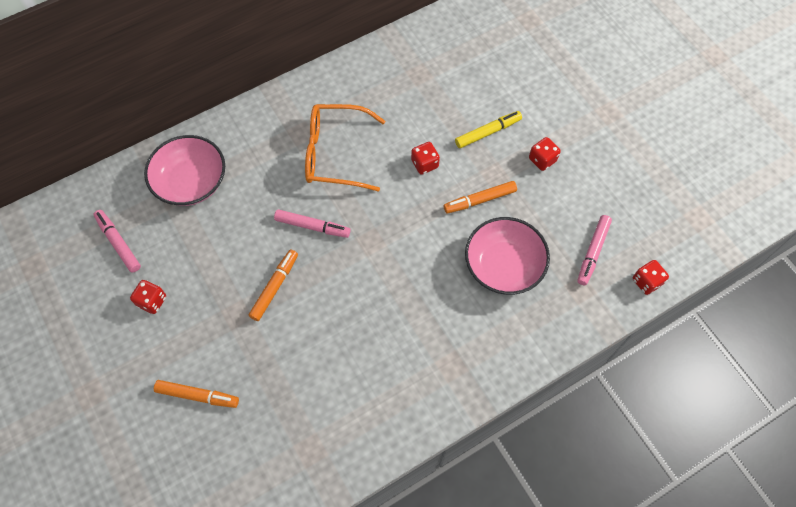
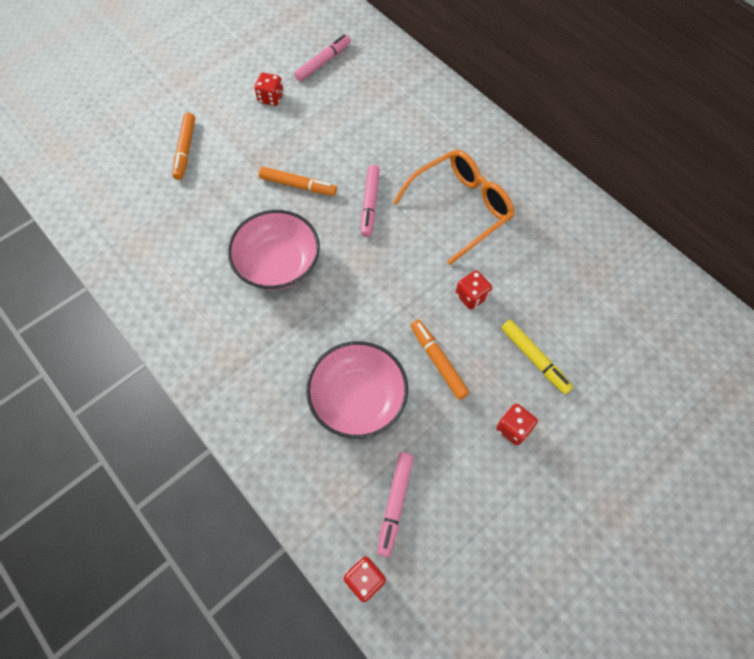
camera: 80 degrees right, 0 degrees up
(191, 182) = (397, 98): pink bowl -> pink bowl (278, 263)
(334, 154) = (460, 208): orange glasses -> orange glasses turned 60 degrees clockwise
(592, 252) = (395, 504): pink marker -> pink marker turned 90 degrees counterclockwise

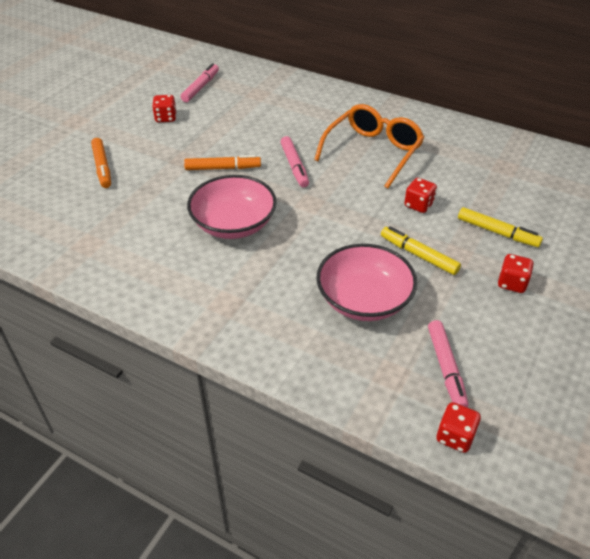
camera: 20 degrees left, 20 degrees down
(438, 361) = (418, 255): orange marker -> yellow marker

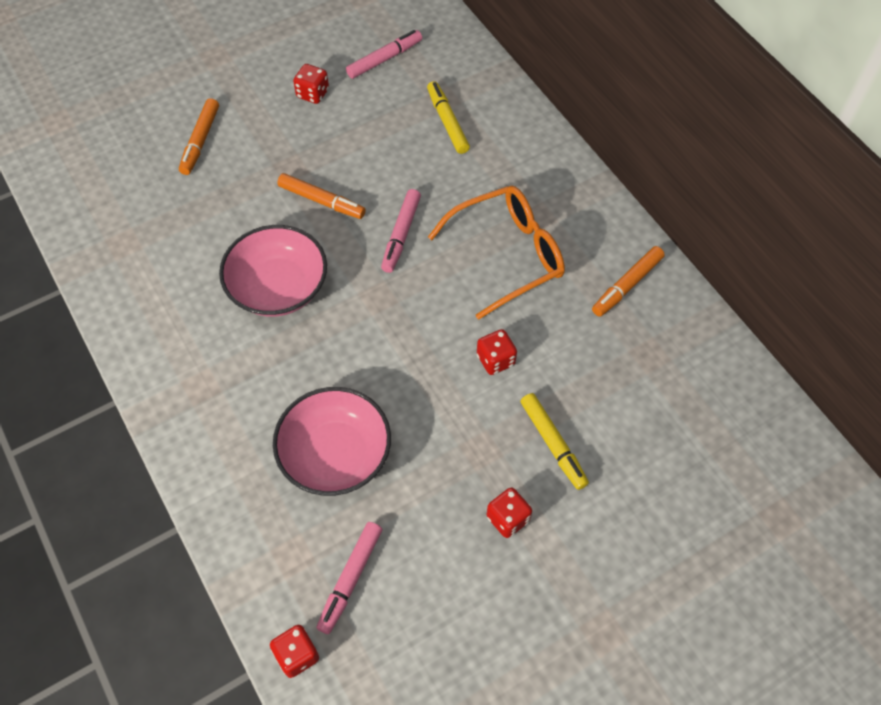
camera: 30 degrees right, 15 degrees up
(418, 255) = (438, 428): yellow marker -> yellow marker (447, 122)
(458, 140) = (627, 285): none -> orange marker

